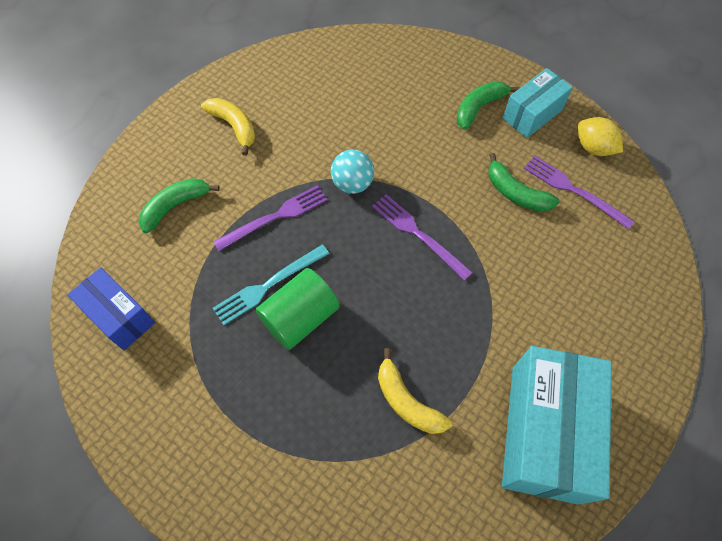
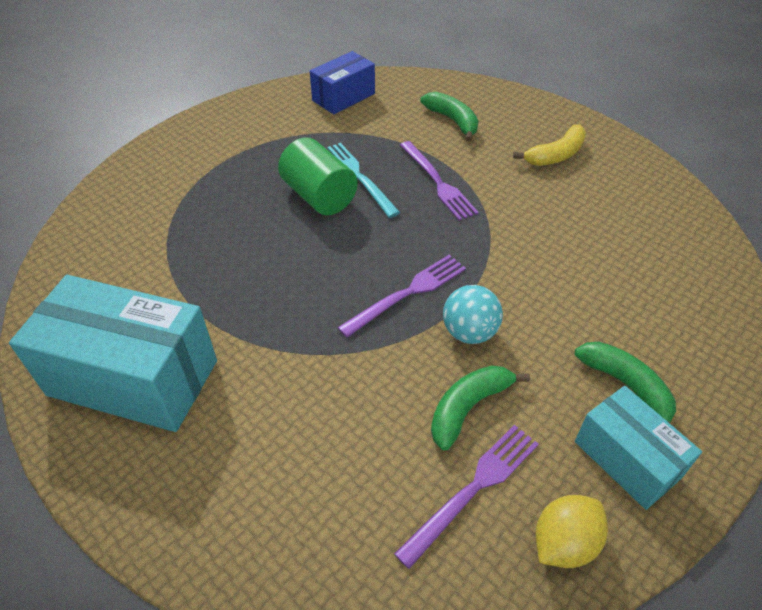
camera: 95 degrees right, 15 degrees down
(352, 184) = (481, 241): turquoise ball -> turquoise ball (469, 332)
(407, 401) = (210, 265): yellow banana -> none

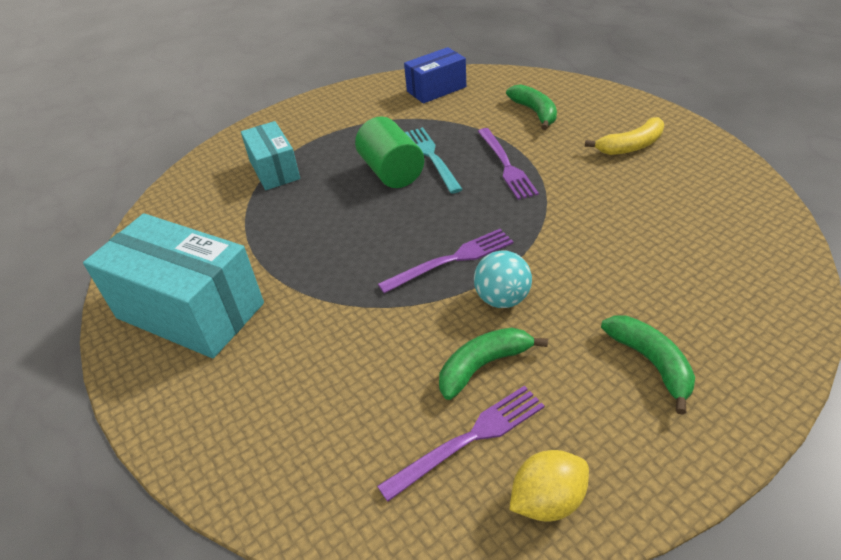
camera: 15 degrees right, 5 degrees down
(627, 459) = (633, 431): turquoise box -> turquoise box (274, 170)

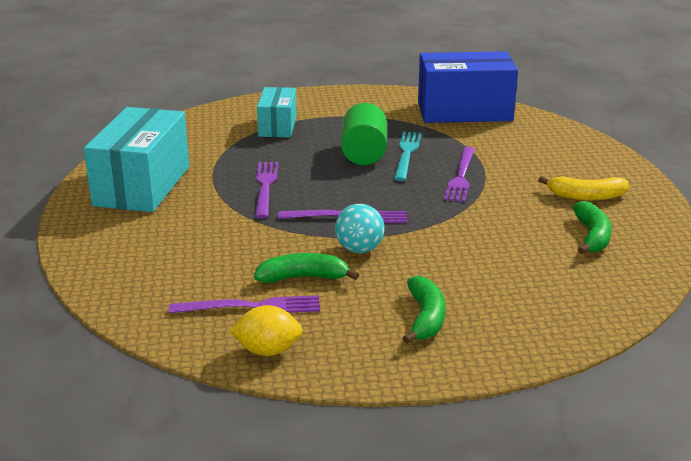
camera: 25 degrees right, 15 degrees down
(190, 310) = (142, 186): turquoise box -> turquoise box turned 45 degrees clockwise
(331, 255) = (265, 187): none -> purple fork
(436, 89) = (464, 111): blue box -> blue box, size x1.73
(535, 112) = (531, 150): green banana -> green banana (592, 236)

